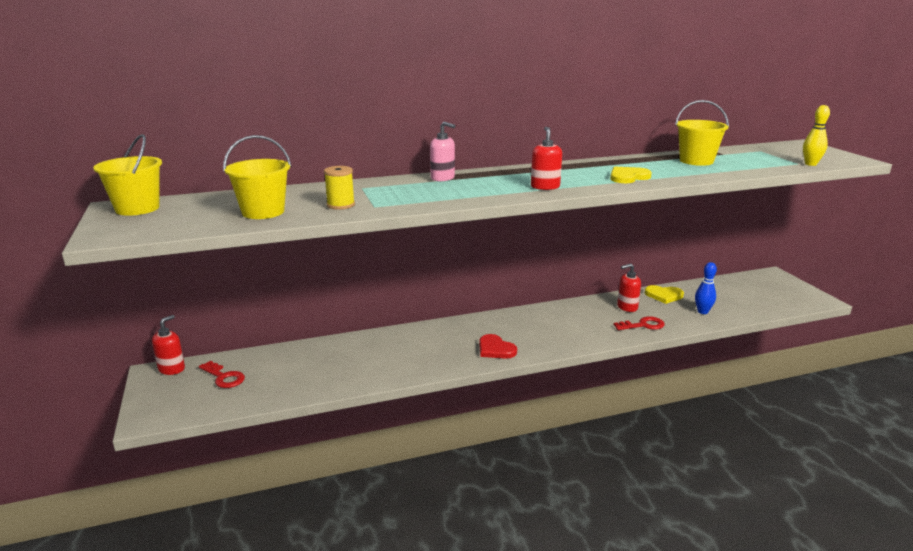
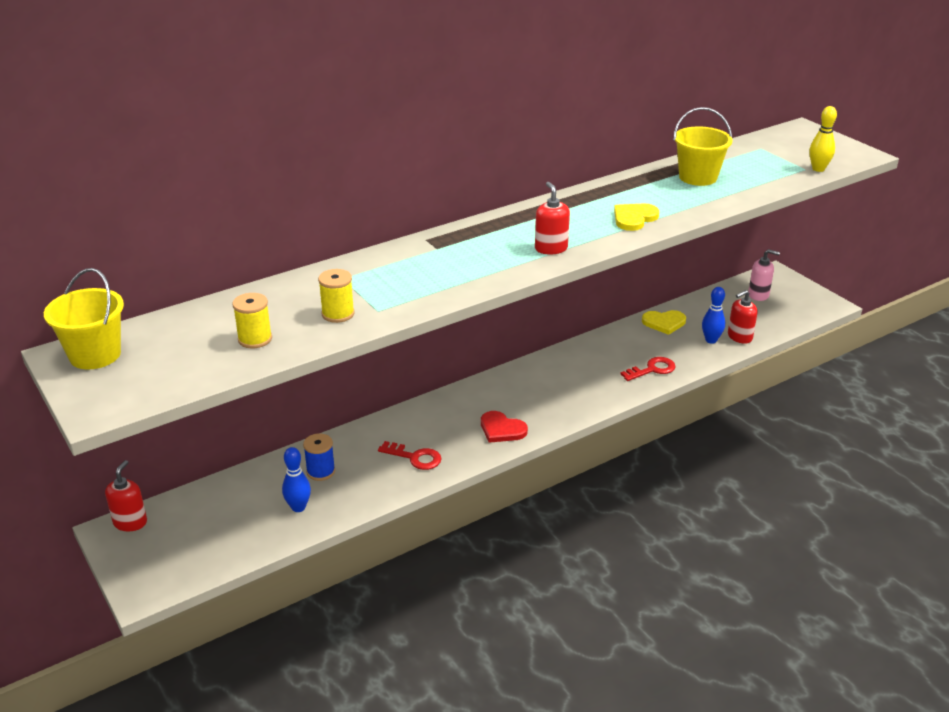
camera: 15 degrees left, 10 degrees up
(224, 377) = (203, 522): red key -> red key (415, 457)
(263, 212) = (255, 339): yellow bucket -> yellow spool
(302, 379) = (298, 507): none -> blue bowling pin
(334, 357) = (321, 471): none -> blue spool
(443, 178) = (427, 247): pink soap dispenser -> pink soap dispenser (758, 295)
(627, 307) = (628, 346): red soap dispenser -> red soap dispenser (739, 337)

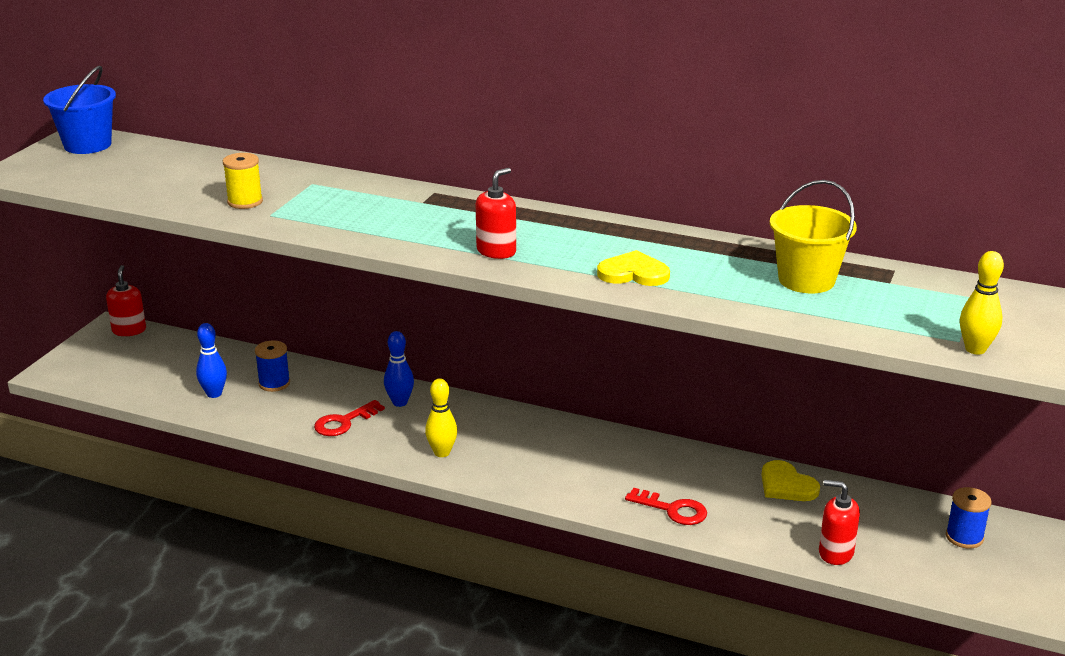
camera: 55 degrees right, 5 degrees down
(95, 355) = (87, 145): yellow bucket -> blue bucket
(130, 522) = (129, 330): red soap dispenser -> red soap dispenser turned 75 degrees counterclockwise
(255, 339) = (168, 186): yellow spool -> none
(415, 457) = (343, 422): red key -> red key turned 60 degrees clockwise
(501, 429) = (442, 452): red heart -> yellow bowling pin
(711, 340) = (796, 532): blue bowling pin -> blue bowling pin (400, 402)
(758, 295) = (964, 537): pink soap dispenser -> blue spool

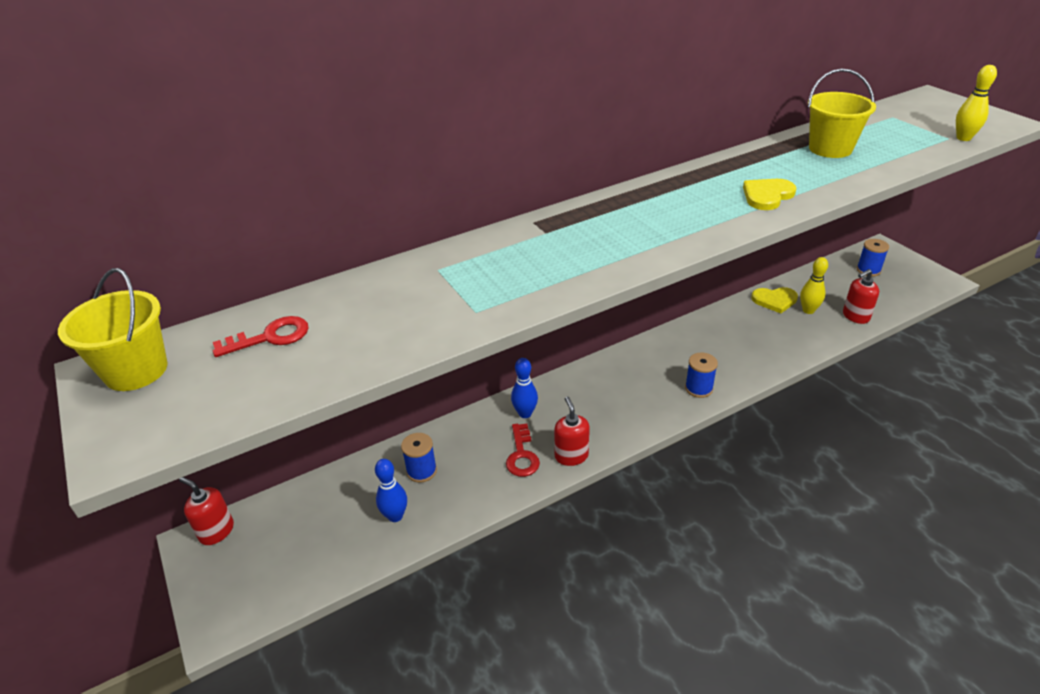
camera: 50 degrees left, 10 degrees up
(87, 145) = (136, 370): blue bucket -> yellow bucket
(245, 202) = (428, 316): yellow spool -> none
(442, 452) = (613, 422): yellow bowling pin -> yellow bowling pin (808, 310)
(496, 251) = (676, 232): red soap dispenser -> red soap dispenser (571, 456)
(553, 484) = (698, 388): none -> blue spool
(673, 510) = (768, 353): red key -> red key (270, 337)

